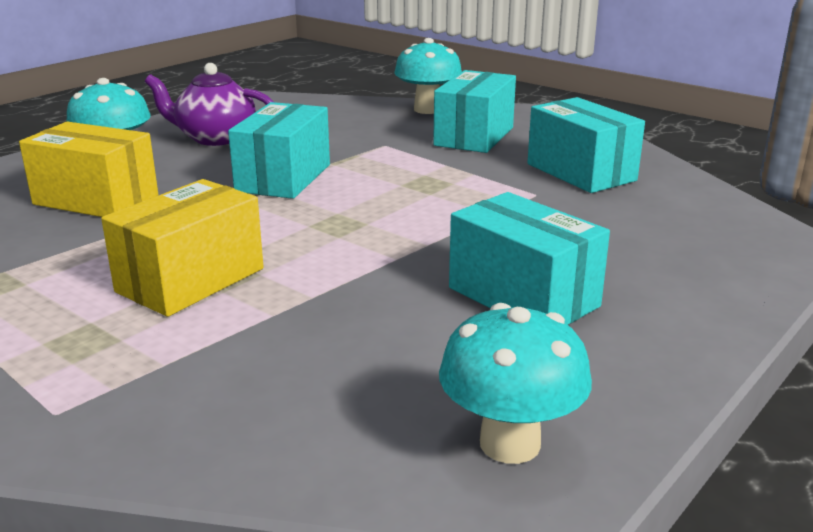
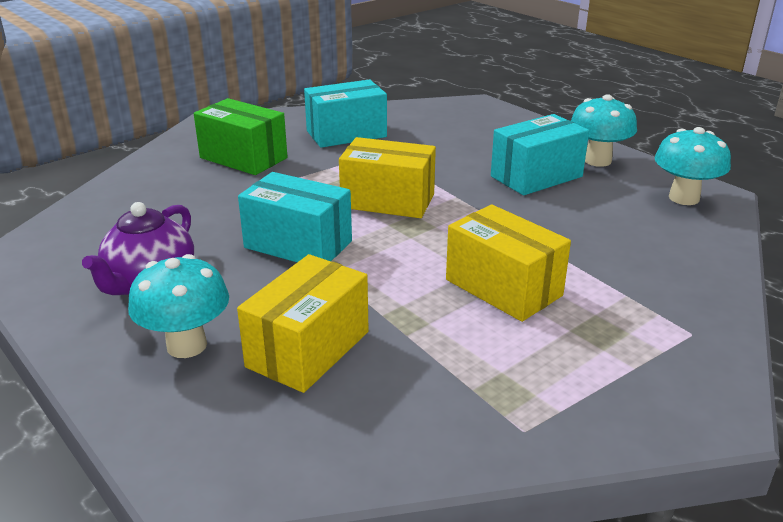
camera: 80 degrees left, 5 degrees up
(397, 208) = (388, 201): none -> yellow box
(427, 109) = (151, 168): turquoise mushroom -> turquoise mushroom (597, 160)
(474, 136) = (243, 158): turquoise box -> green box

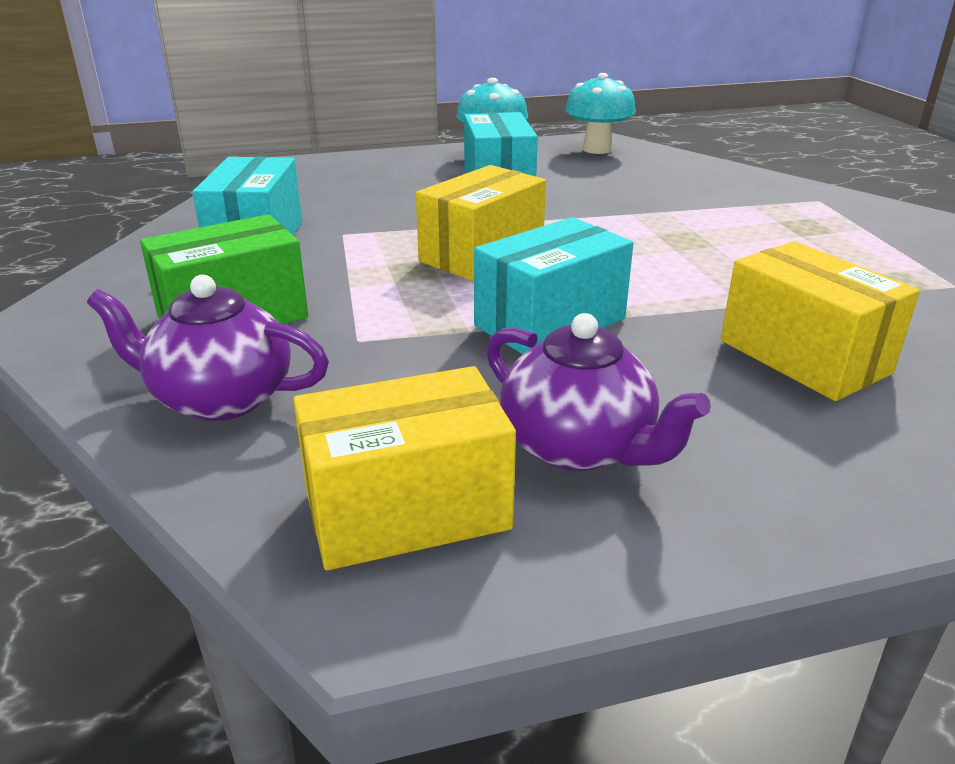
camera: 65 degrees left, 0 degrees up
(159, 180) = (220, 398): none -> purple teapot
(187, 345) = (773, 436): turquoise mushroom -> none
(503, 288) = (716, 243): yellow box -> yellow box (407, 510)

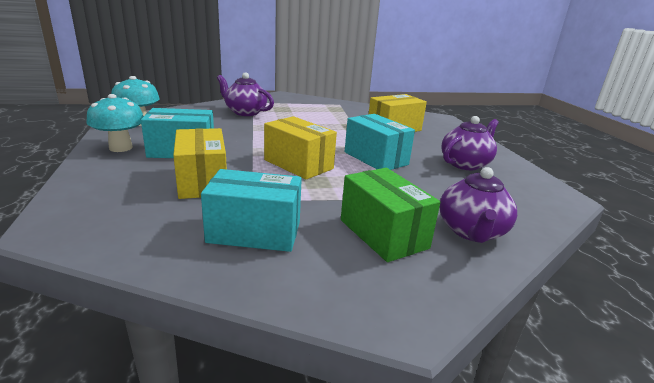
camera: 90 degrees left, 5 degrees down
(407, 510) = (519, 191): yellow box -> yellow box (202, 181)
(734, 199) = (245, 112): none -> purple teapot

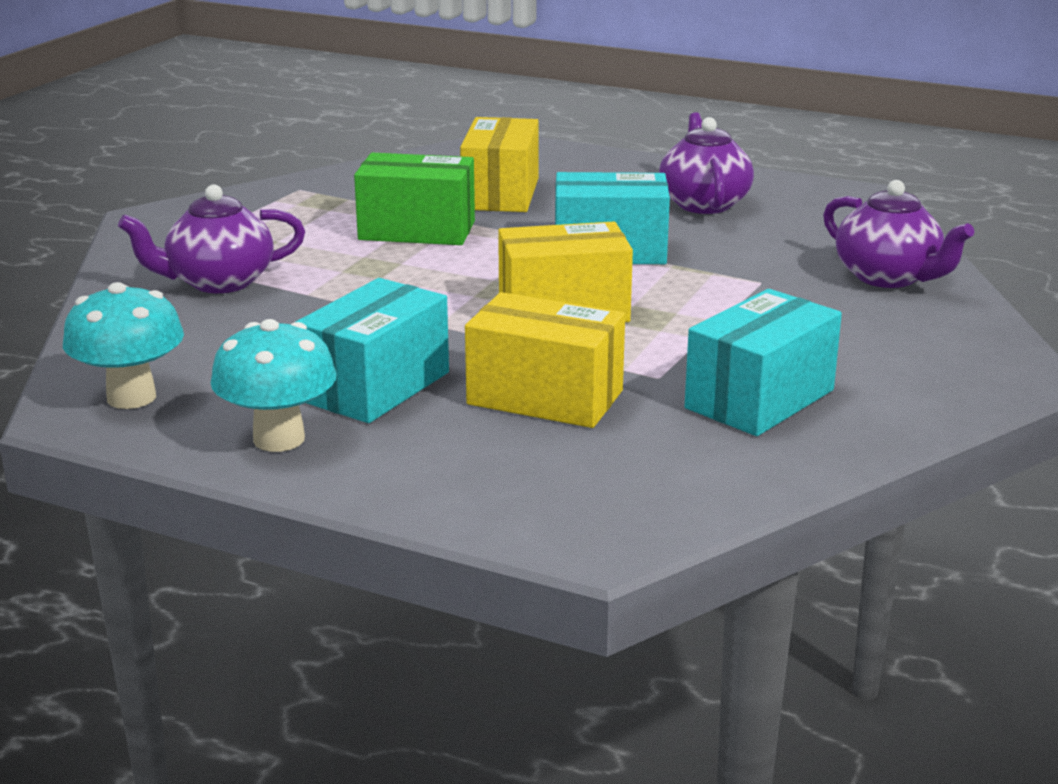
camera: 50 degrees left, 0 degrees up
(383, 234) = (844, 325): green box -> green box (417, 230)

